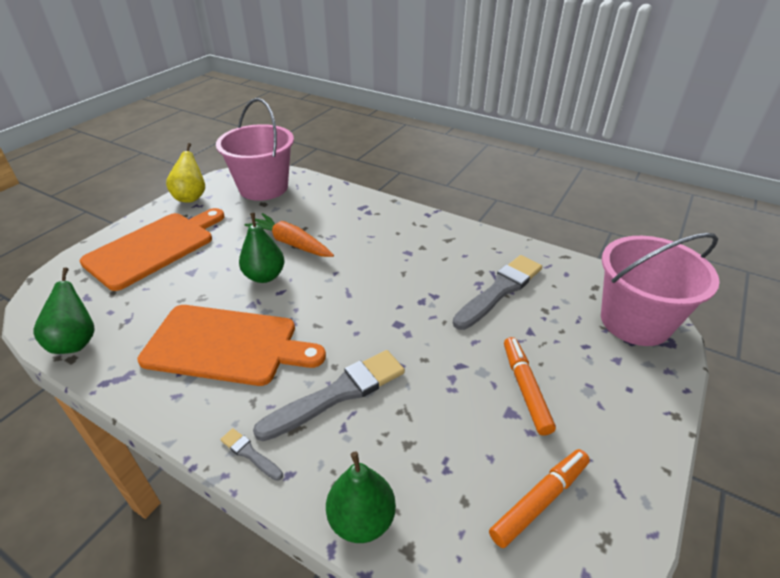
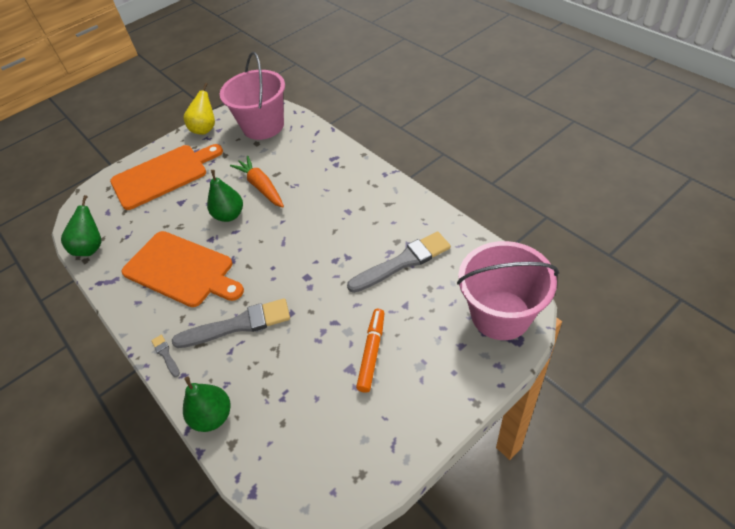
camera: 25 degrees right, 10 degrees up
(539, 501) = (331, 437): orange marker -> none

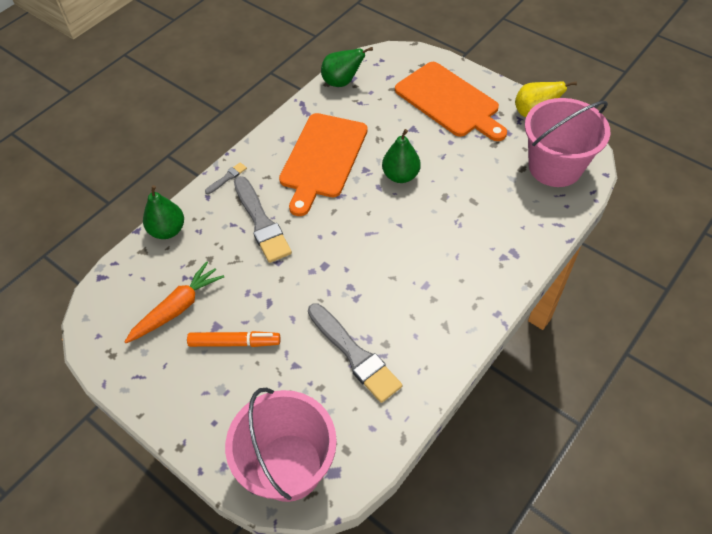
camera: 75 degrees right, 5 degrees up
(261, 187) = (449, 192): orange carrot -> orange carrot (178, 308)

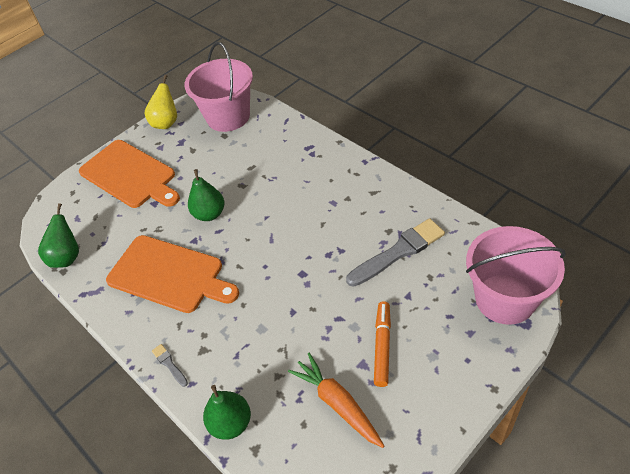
camera: 80 degrees left, 5 degrees down
(261, 222) = (239, 328): grey brush -> none
(449, 101) = (130, 175): orange cutting board -> orange cutting board turned 75 degrees clockwise

